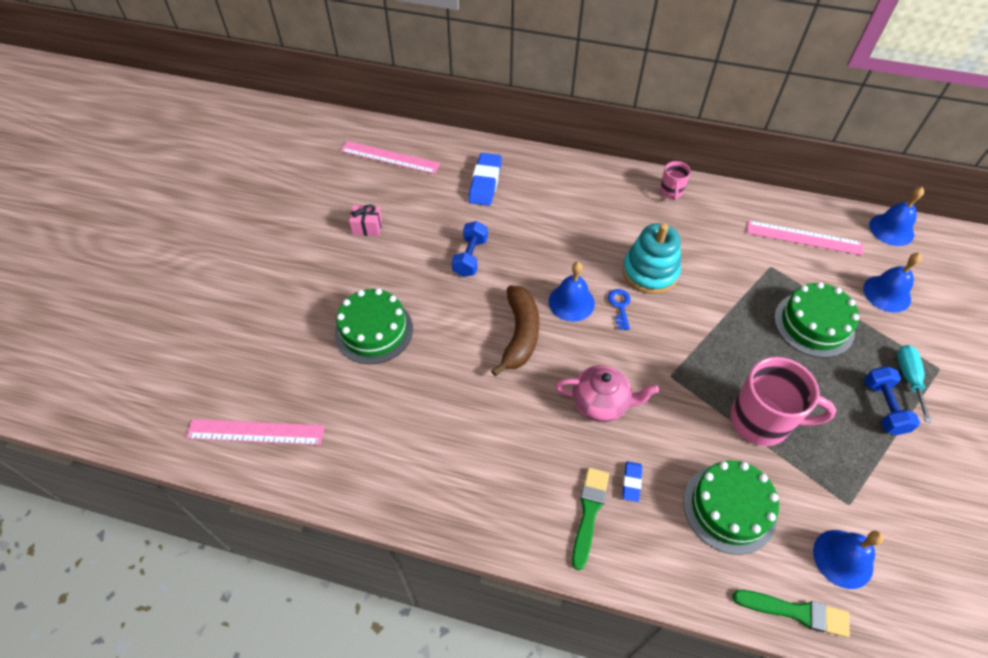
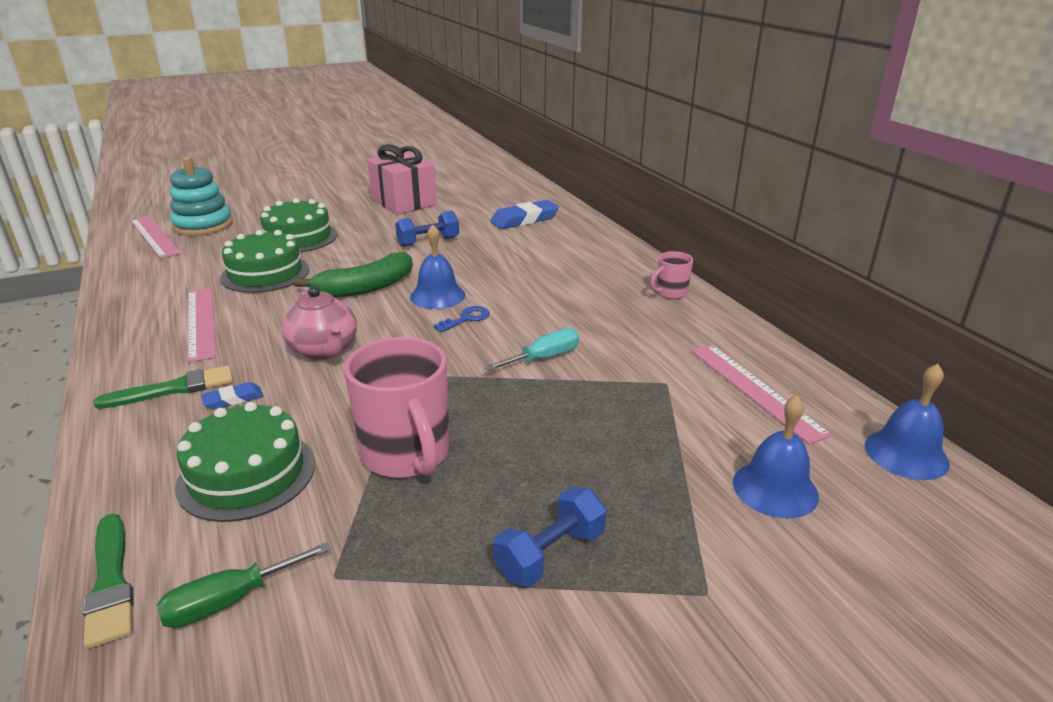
camera: 50 degrees right, 25 degrees down
(367, 227) = (404, 202): pink gift -> pink gift, size x2.09
(390, 157) = (490, 185): pink ruler -> pink ruler (201, 322)
(520, 334) = (365, 288): brown banana -> green banana
(650, 272) = (537, 318): turquoise stacking toy -> turquoise stacking toy (203, 225)
(813, 324) = (619, 444): green cake -> green cake (265, 273)
(843, 558) = (230, 601): blue bell -> green screwdriver
(908, 378) = (640, 563): turquoise screwdriver -> turquoise screwdriver (544, 358)

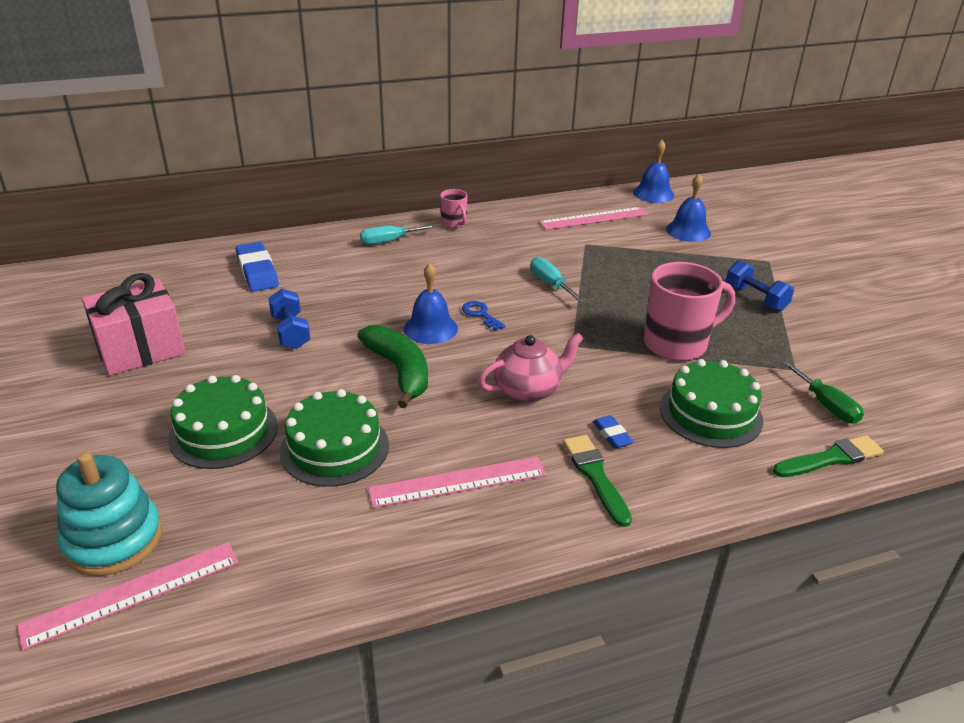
camera: 85 degrees left, 5 degrees up
(607, 264) = (389, 241): none -> turquoise screwdriver

